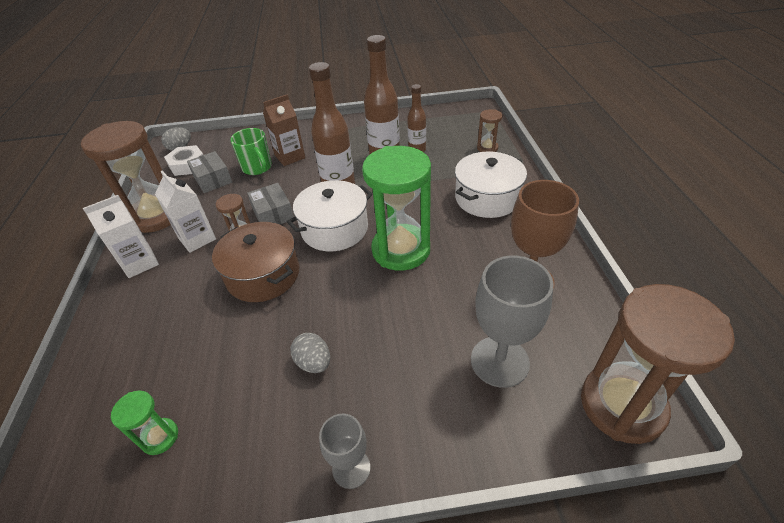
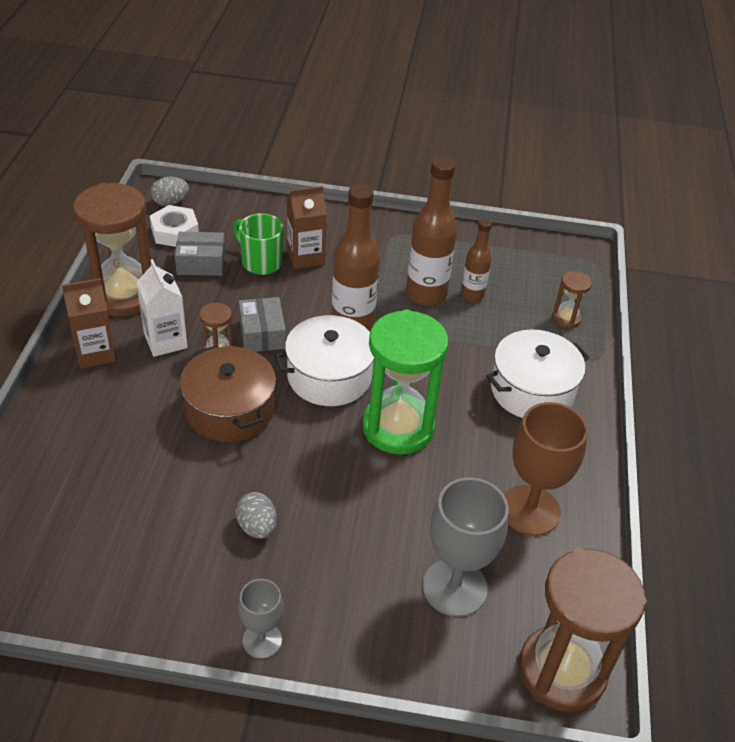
camera: 10 degrees right, 0 degrees up
(140, 263) = (95, 353): white carton -> brown carton
(160, 437) = (85, 553): green hourglass -> none
(212, 179) = (201, 263): grey box -> grey box turned 75 degrees counterclockwise
(257, 168) = (260, 262): green mug -> green mug turned 150 degrees clockwise

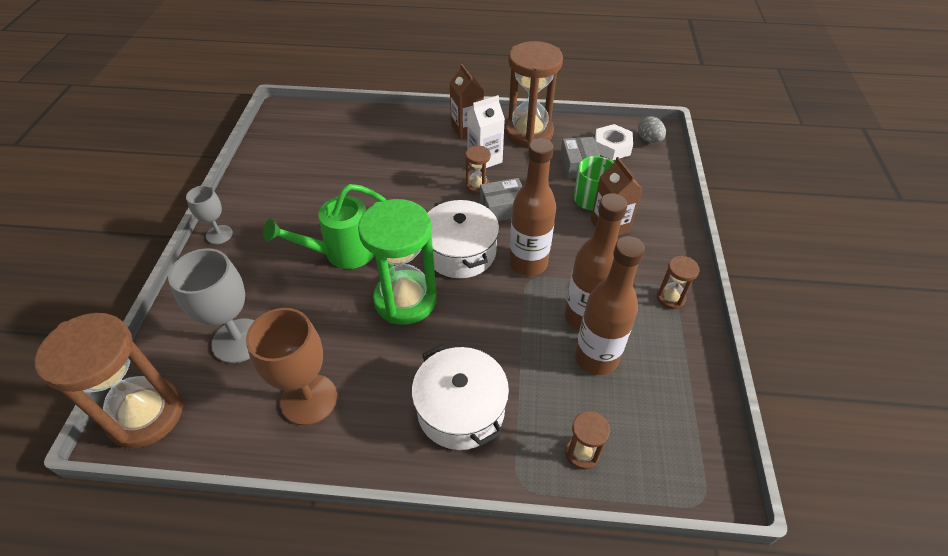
camera: 90 degrees right, 5 degrees up
(230, 410) = (418, 199): brown pot -> none
(257, 527) = (310, 223): grey egg -> none
(318, 487) = (342, 253): none -> green watering can
(405, 237) = (670, 298): none -> brown hourglass
(472, 295) = (596, 358): brown bottle -> brown bottle, size x1.71

